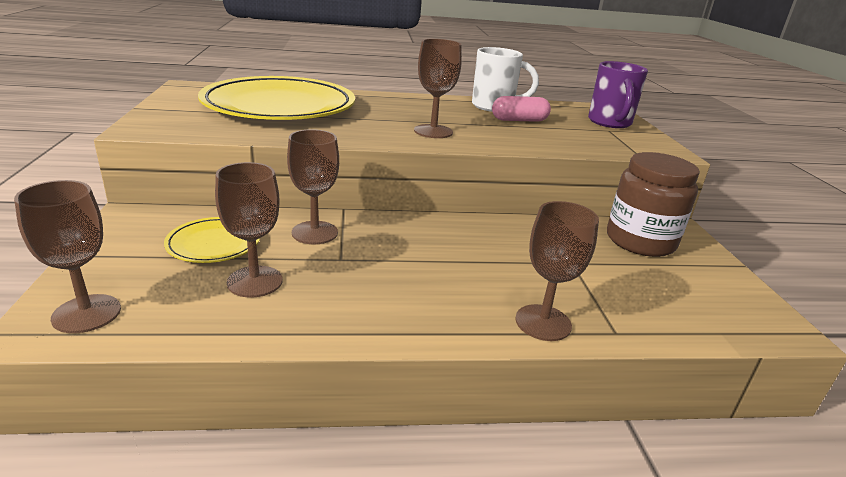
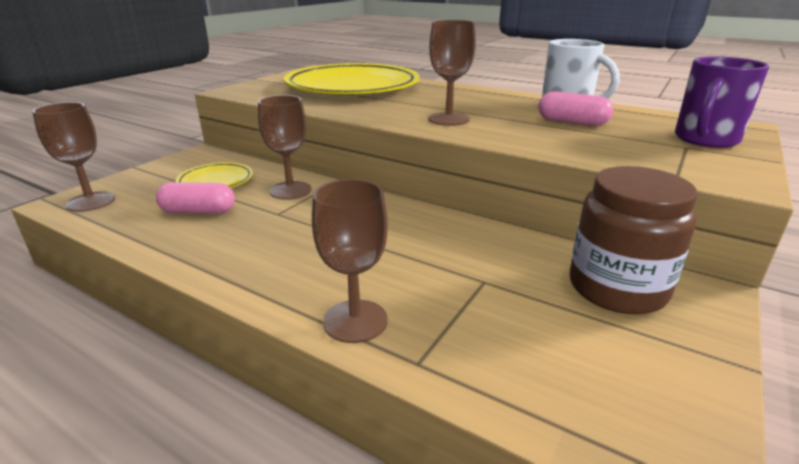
camera: 40 degrees right, 0 degrees up
(255, 281) = (198, 211): brown goblet -> pink capsule

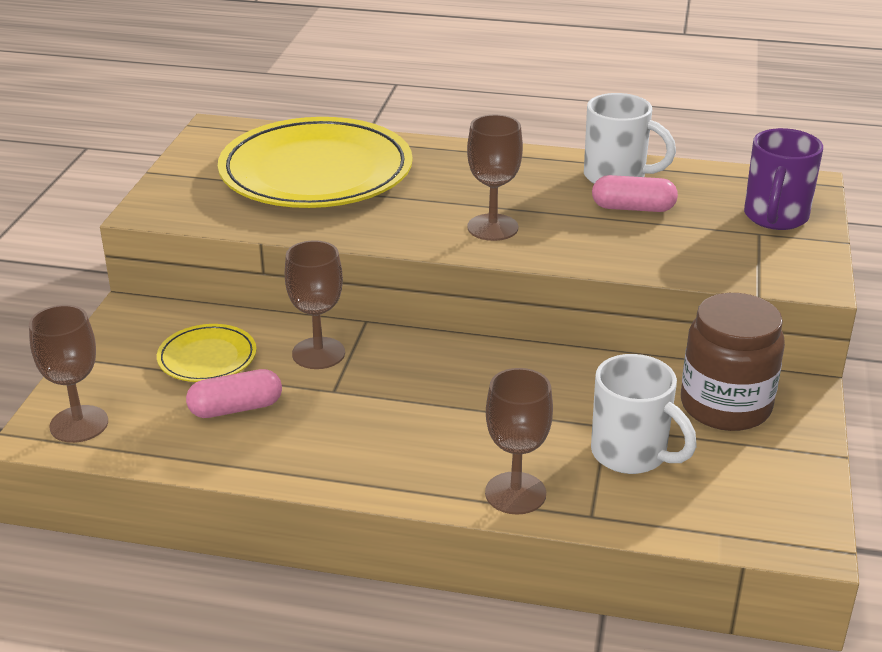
camera: 20 degrees left, 5 degrees up
(495, 311) = (631, 454): none -> white mug

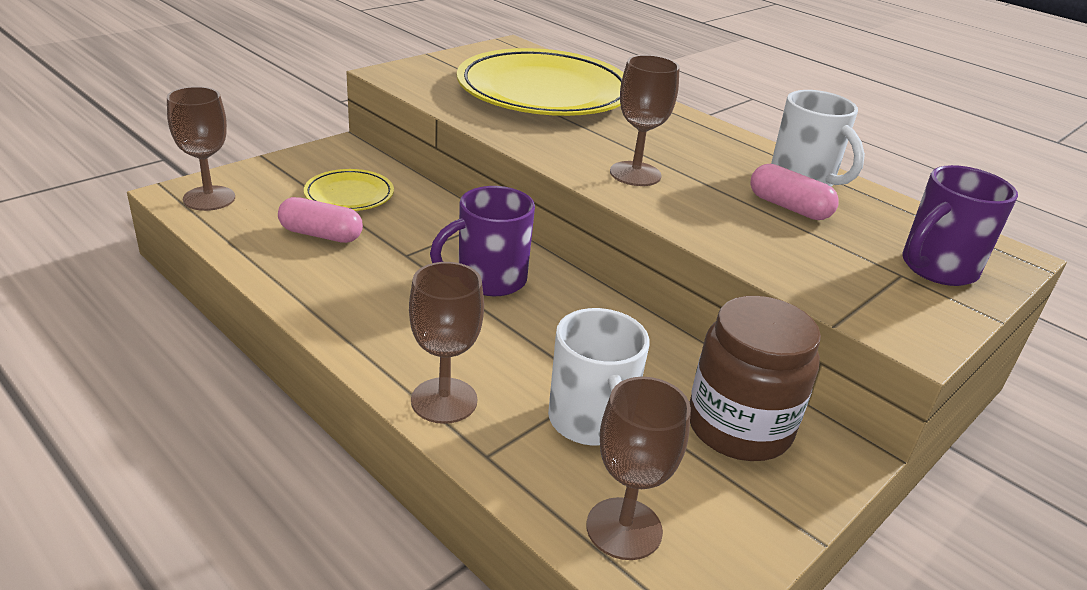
camera: 30 degrees right, 0 degrees up
(318, 353) = (430, 225): brown goblet -> brown goblet (624, 528)
(429, 380) = (489, 280): none -> purple mug

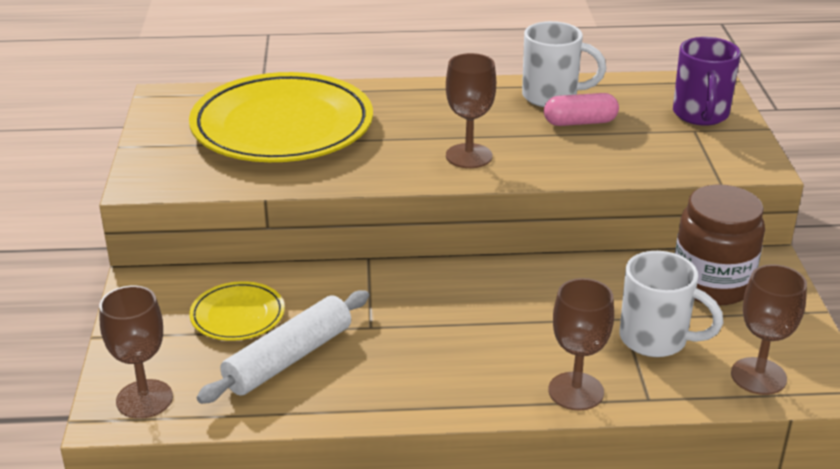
camera: 45 degrees left, 0 degrees up
(321, 235) = (288, 358): pink capsule -> white rolling pin
(489, 280) = (451, 303): purple mug -> none

